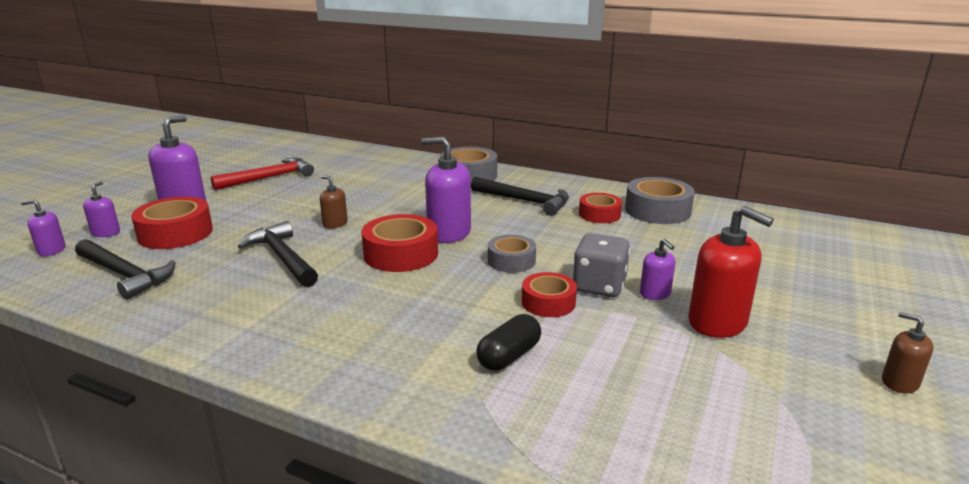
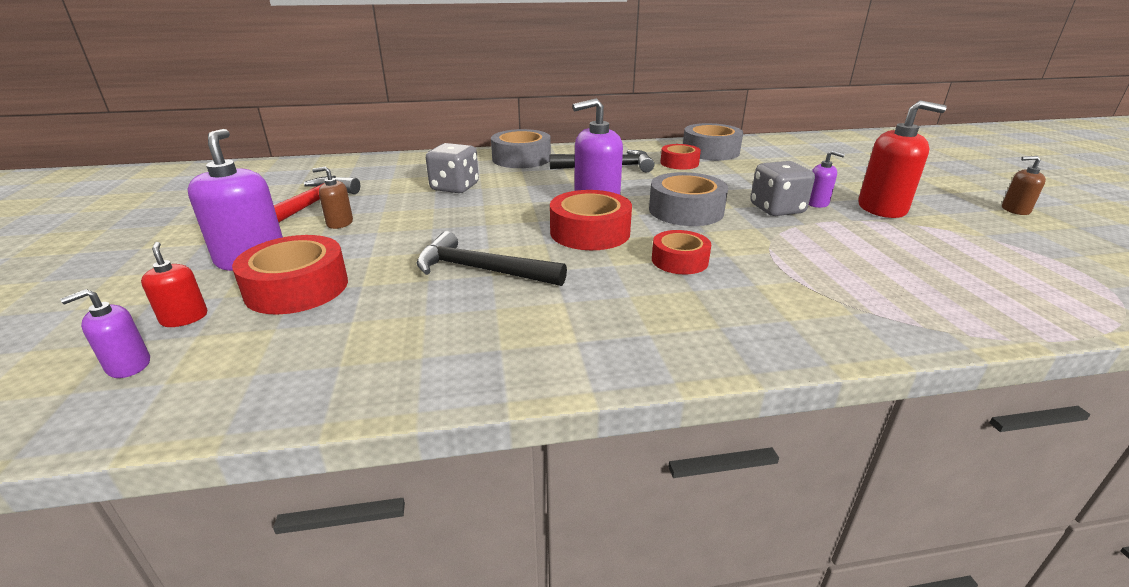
camera: 35 degrees left, 5 degrees up
(106, 233) = (184, 318): purple soap dispenser -> red soap dispenser
(125, 275) = (316, 351): black hammer -> none
(335, 224) = (475, 226): brown soap dispenser -> brown soap dispenser (339, 223)
(376, 188) = (455, 187): none -> grey dice
(509, 356) = (821, 275): black capsule -> none
(511, 261) = (686, 211): grey tape -> grey tape, size x1.57
(548, 302) = (769, 230): red tape -> red tape (679, 260)

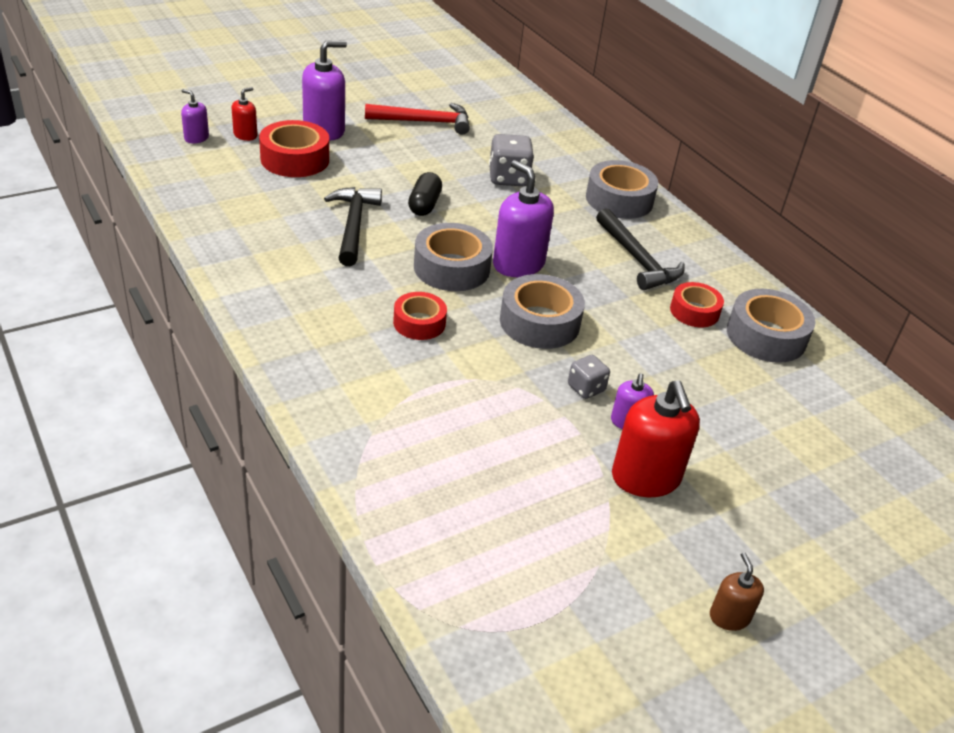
camera: 65 degrees right, 10 degrees up
(339, 223) = (399, 144): brown soap dispenser -> none
(469, 228) = (424, 205): none -> black capsule
(590, 232) = (451, 268): red tape -> grey tape
(777, 209) = (586, 388): grey dice -> grey dice, size x0.60

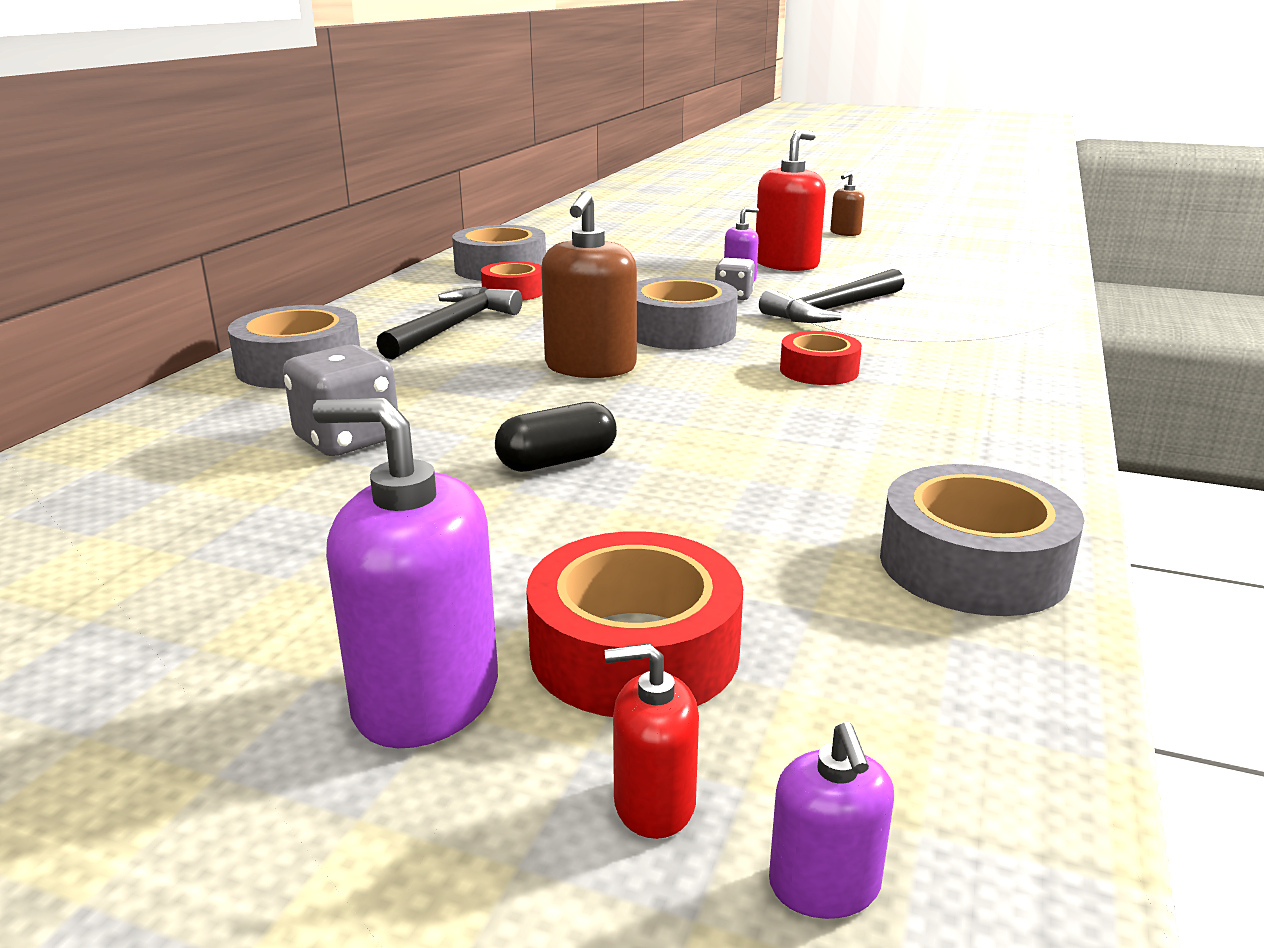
camera: 125 degrees left, 15 degrees down
(353, 225) = (727, 481): black hammer -> black hammer (832, 309)
(424, 122) = (189, 595): red hammer -> none
(451, 268) = (680, 392): grey tape -> grey tape (973, 564)
(518, 264) = (590, 367): purple soap dispenser -> brown soap dispenser

